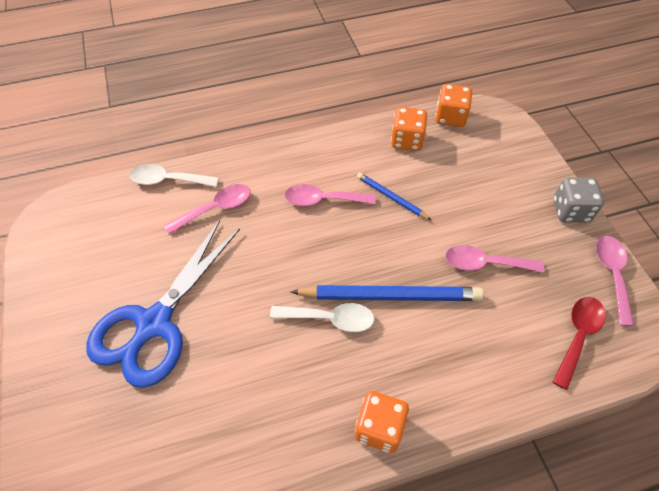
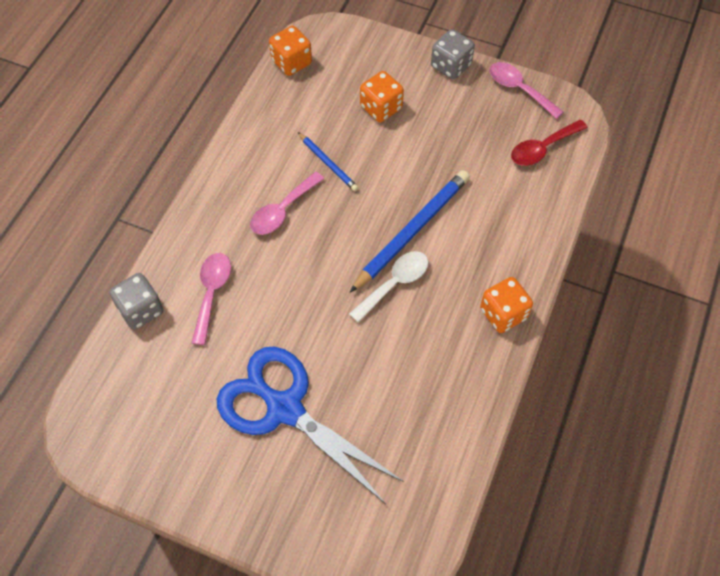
camera: 50 degrees left, 5 degrees up
(154, 323) = (285, 408): blue scissors -> blue scissors turned 150 degrees clockwise
(168, 180) = (141, 310): white spoon -> grey dice
(391, 197) = (328, 163): blue pencil -> blue pencil turned 120 degrees counterclockwise
(406, 140) = (283, 109): orange dice -> orange dice (381, 108)
(485, 263) = (442, 152): pink spoon -> none
(578, 336) = (542, 148): red spoon -> red spoon turned 105 degrees counterclockwise

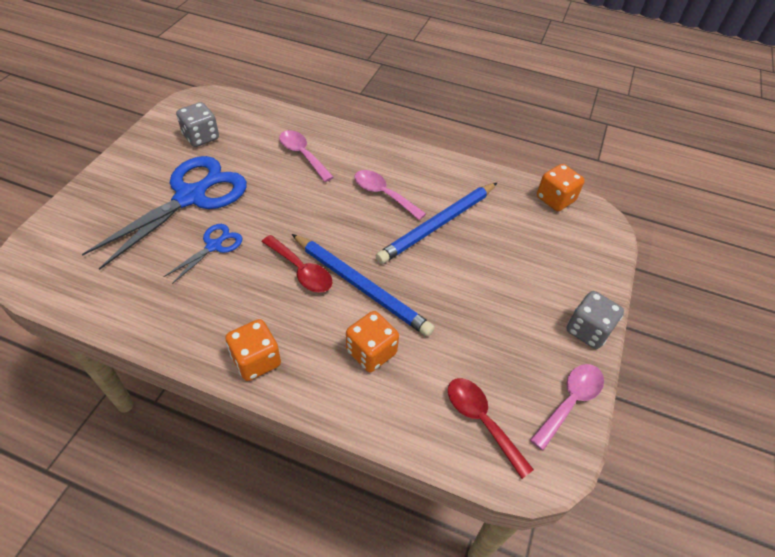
camera: 85 degrees right, 10 degrees down
(141, 310) = (292, 120): grey dice -> grey dice (201, 137)
(212, 293) = (303, 155): pink spoon -> pink spoon turned 135 degrees counterclockwise
(328, 163) = (438, 224): blue pencil -> blue pencil, size x1.88
(363, 371) = (214, 246): none -> blue scissors
(381, 108) = (513, 266): orange dice -> orange dice (371, 352)
(394, 284) = (301, 270): white spoon -> red spoon

